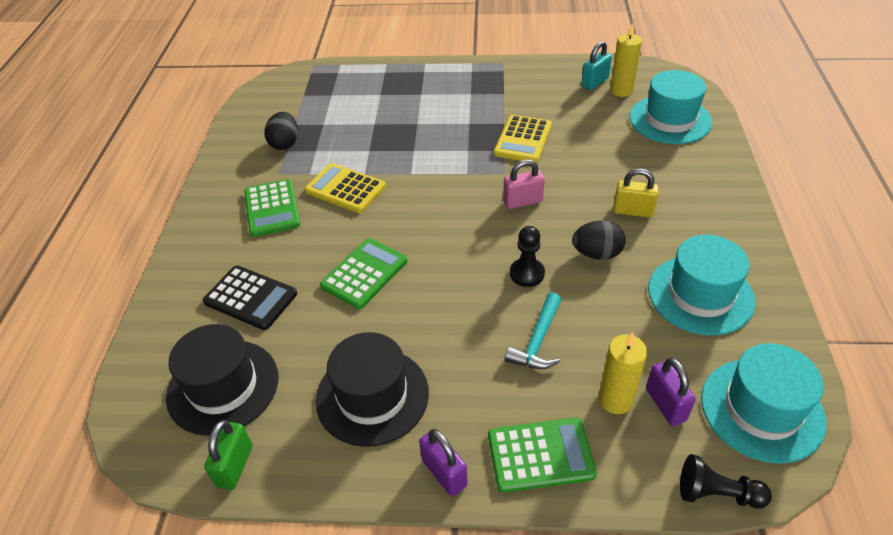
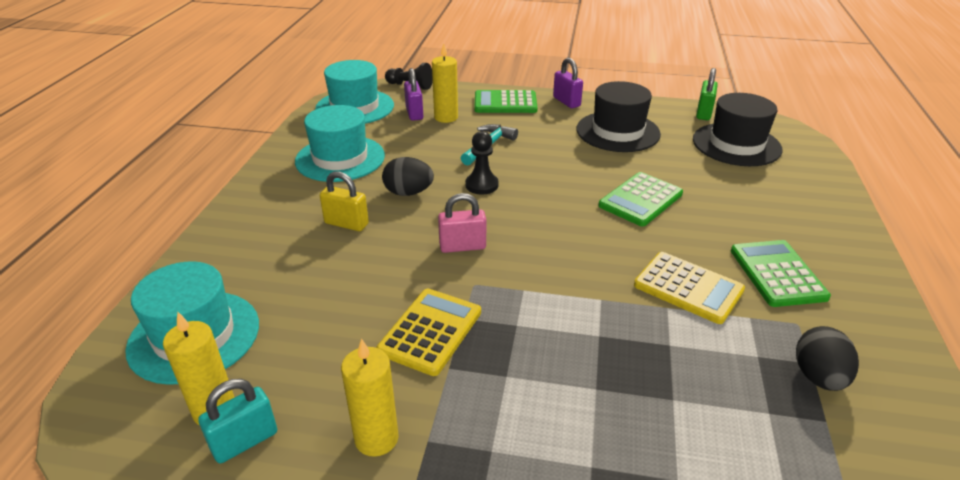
camera: 175 degrees left, 10 degrees down
(250, 298) = (748, 192): black calculator -> none
(530, 91) = (376, 438): none -> yellow candle

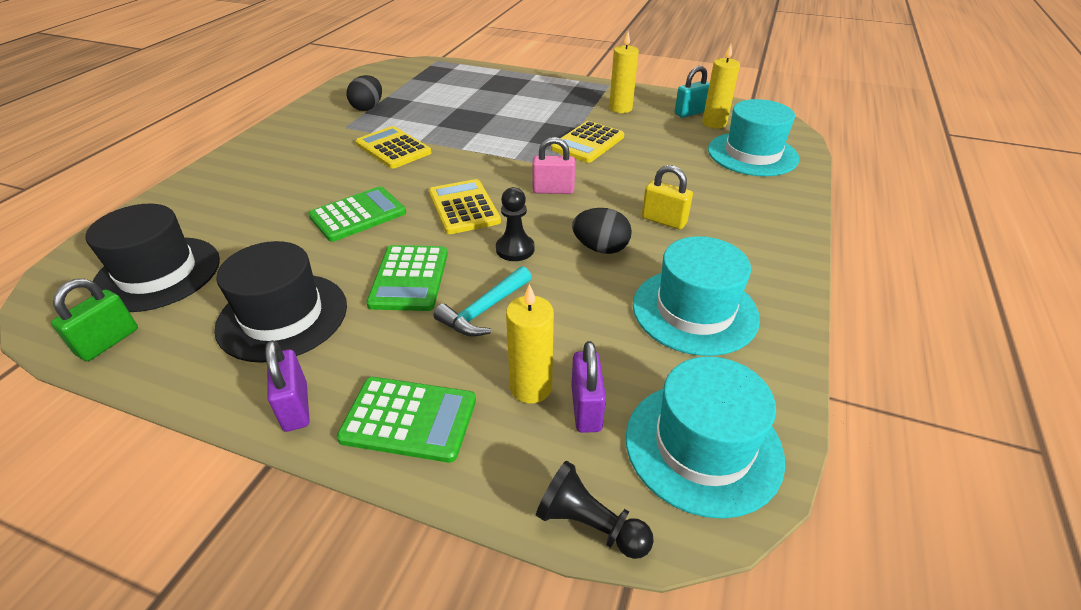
camera: 170 degrees left, 5 degrees up
(547, 217) = (464, 207): none -> yellow calculator
(777, 274) = (318, 150): green calculator -> green calculator (409, 278)

